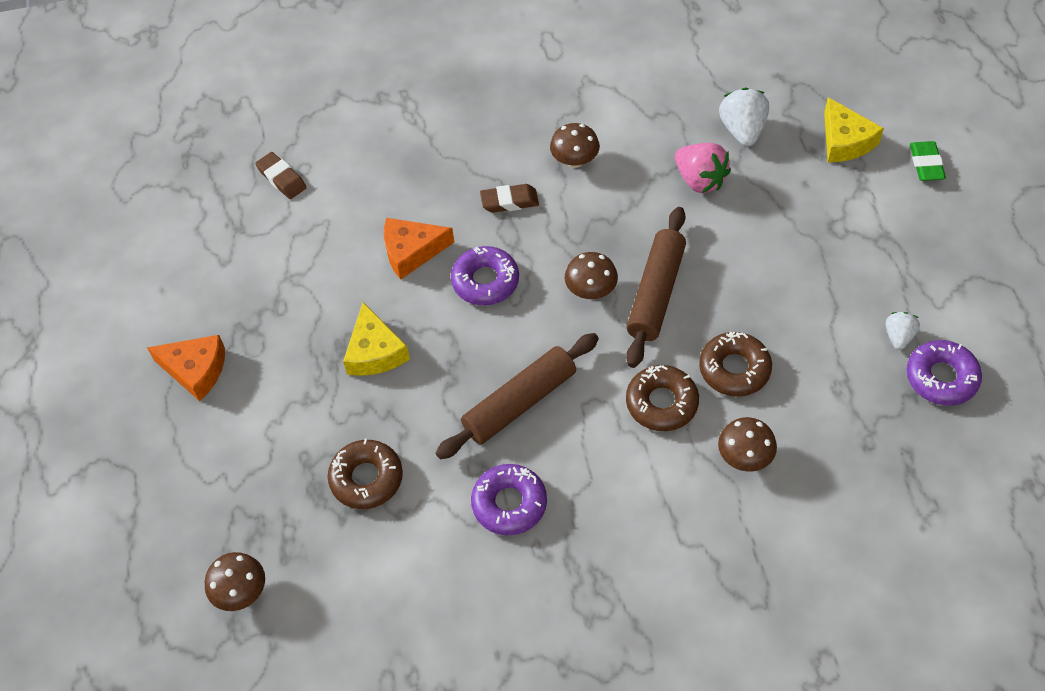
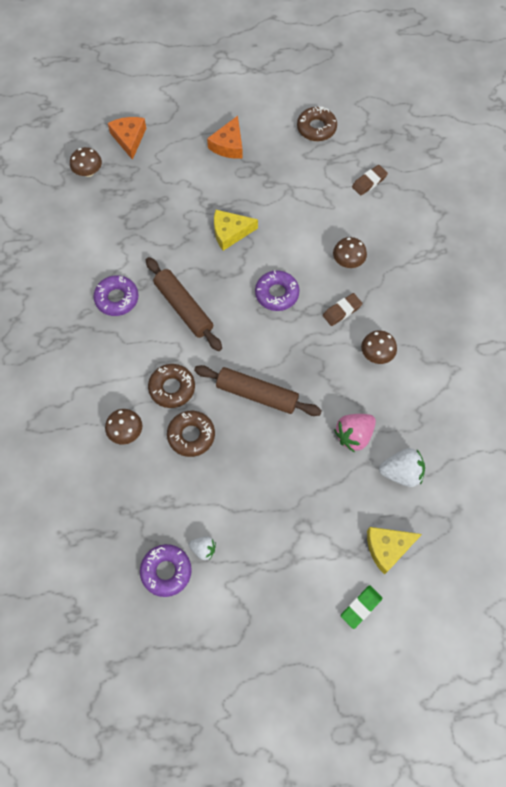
camera: 90 degrees right, 10 degrees up
(366, 478) = (145, 228): brown donut -> brown donut (316, 128)
(411, 251) = (304, 253): orange cheese -> orange cheese (129, 139)
(509, 201) = (342, 311): brown eraser -> brown eraser turned 60 degrees clockwise
(591, 290) = (263, 355): brown mushroom -> brown mushroom (348, 261)
(926, 164) = (361, 607): green eraser -> green eraser turned 45 degrees counterclockwise

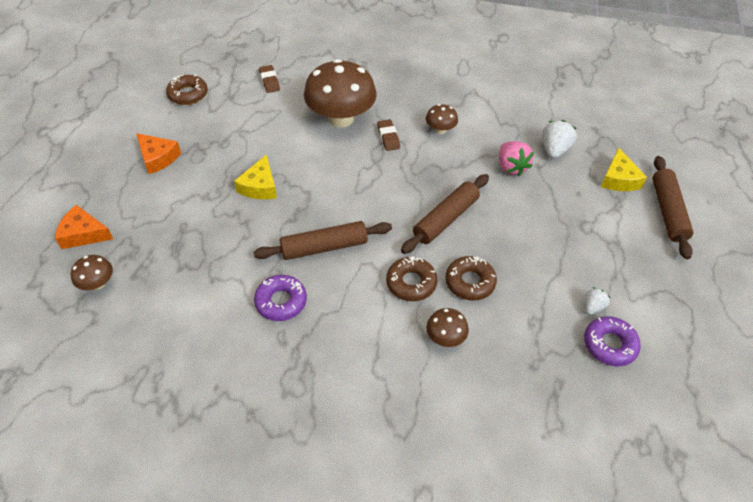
camera: 70 degrees left, 15 degrees down
(277, 294) = (347, 174): purple donut -> none
(348, 261) = (341, 118): brown mushroom -> brown mushroom, size x2.22
(361, 607) = (667, 211): green eraser -> brown rolling pin

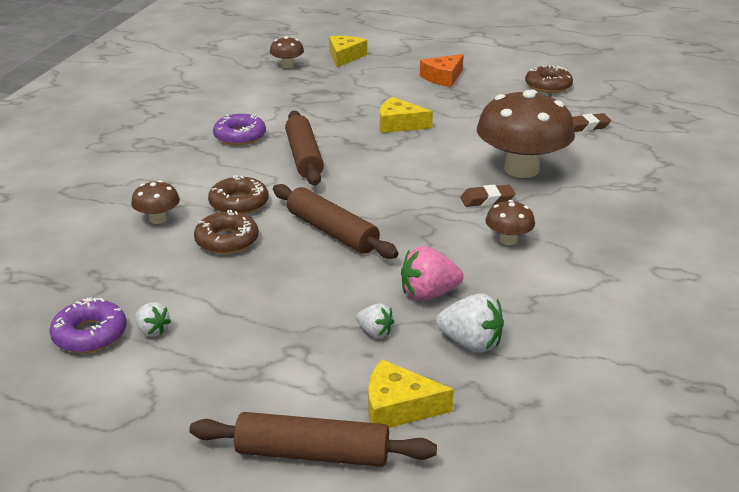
camera: 95 degrees right, 20 degrees down
(83, 234) = (344, 57): orange cheese -> yellow cheese
(557, 191) = (375, 332): none -> white strawberry

